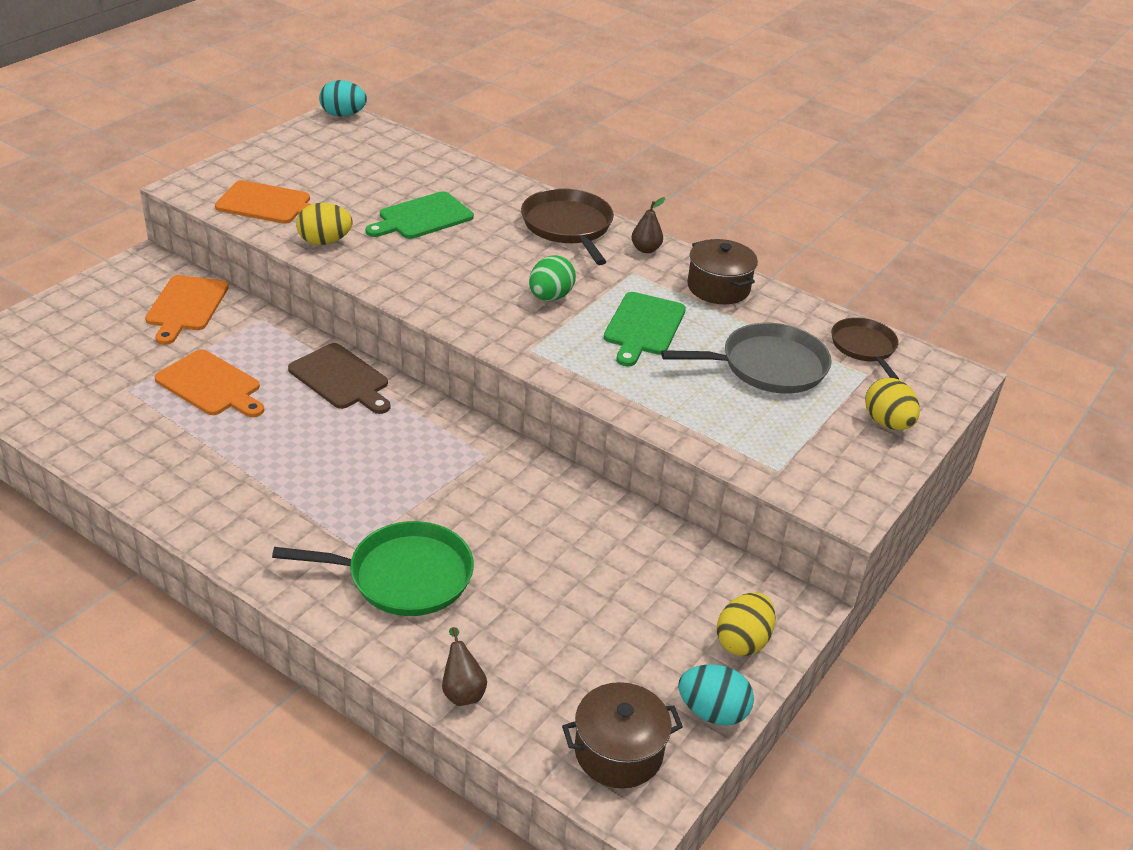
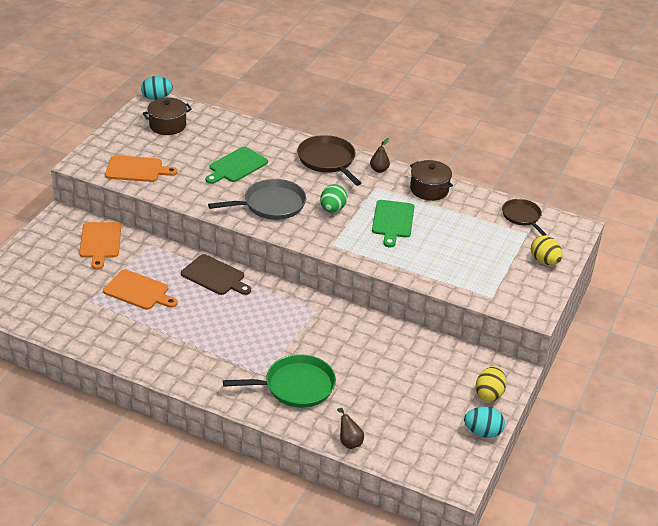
camera: 10 degrees left, 0 degrees up
(324, 241) = (183, 191): yellow egg -> none
(618, 752) = (440, 459): brown pot -> brown pot (167, 125)
(768, 366) = (470, 236): grey pan -> grey pan (271, 204)

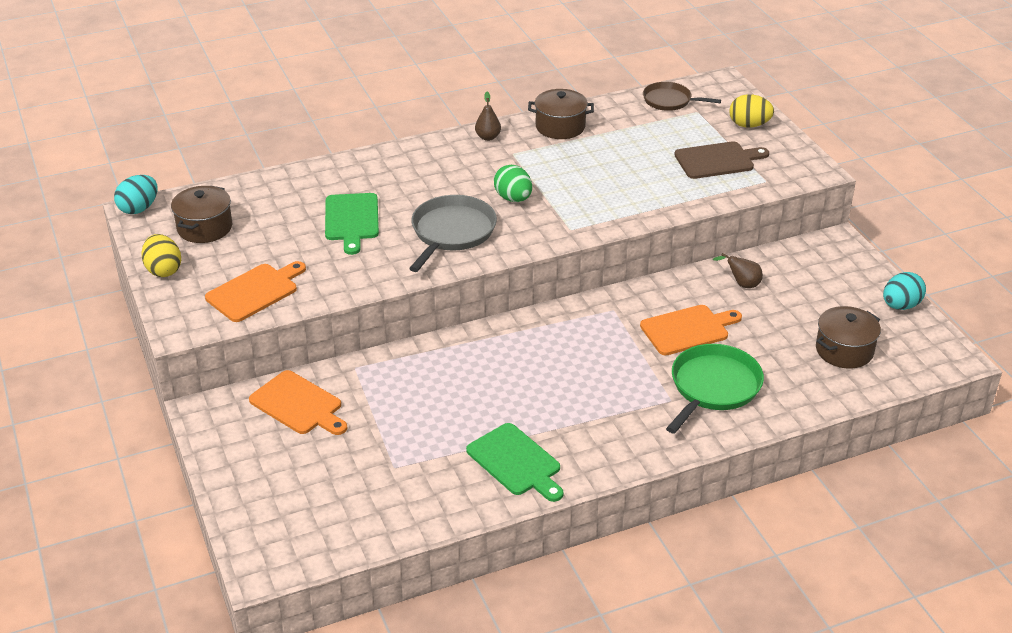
camera: 45 degrees left, 0 degrees up
(138, 291) = (425, 419): orange cutting board -> orange cutting board (687, 329)
(215, 276) = (471, 349): brown cutting board -> brown cutting board (717, 160)
(328, 160) = (428, 158): brown pan -> none
(349, 441) = (831, 396): brown pear -> brown pear (742, 284)
(393, 221) = (581, 173): green cutting board -> green cutting board (516, 462)
(401, 427) = (844, 350): none -> brown pot
(489, 394) = (852, 272): yellow egg -> yellow egg (163, 270)

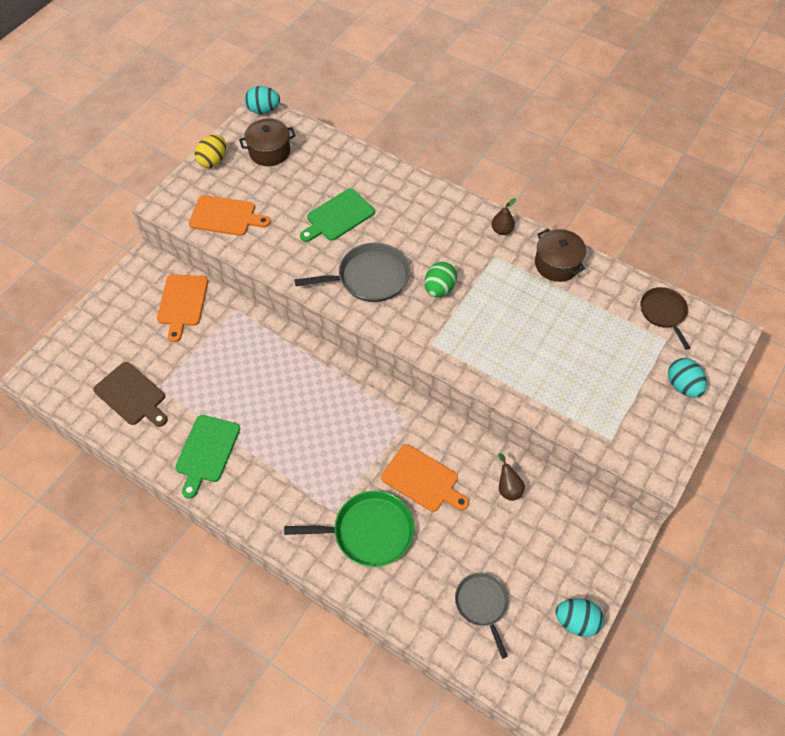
camera: 55 degrees right, 20 degrees up
(717, 160) = (608, 390): brown cutting board -> brown cutting board (132, 395)
(749, 125) = (682, 386): yellow egg -> turquoise egg
(844, 350) = (482, 604): brown pot -> grey pan

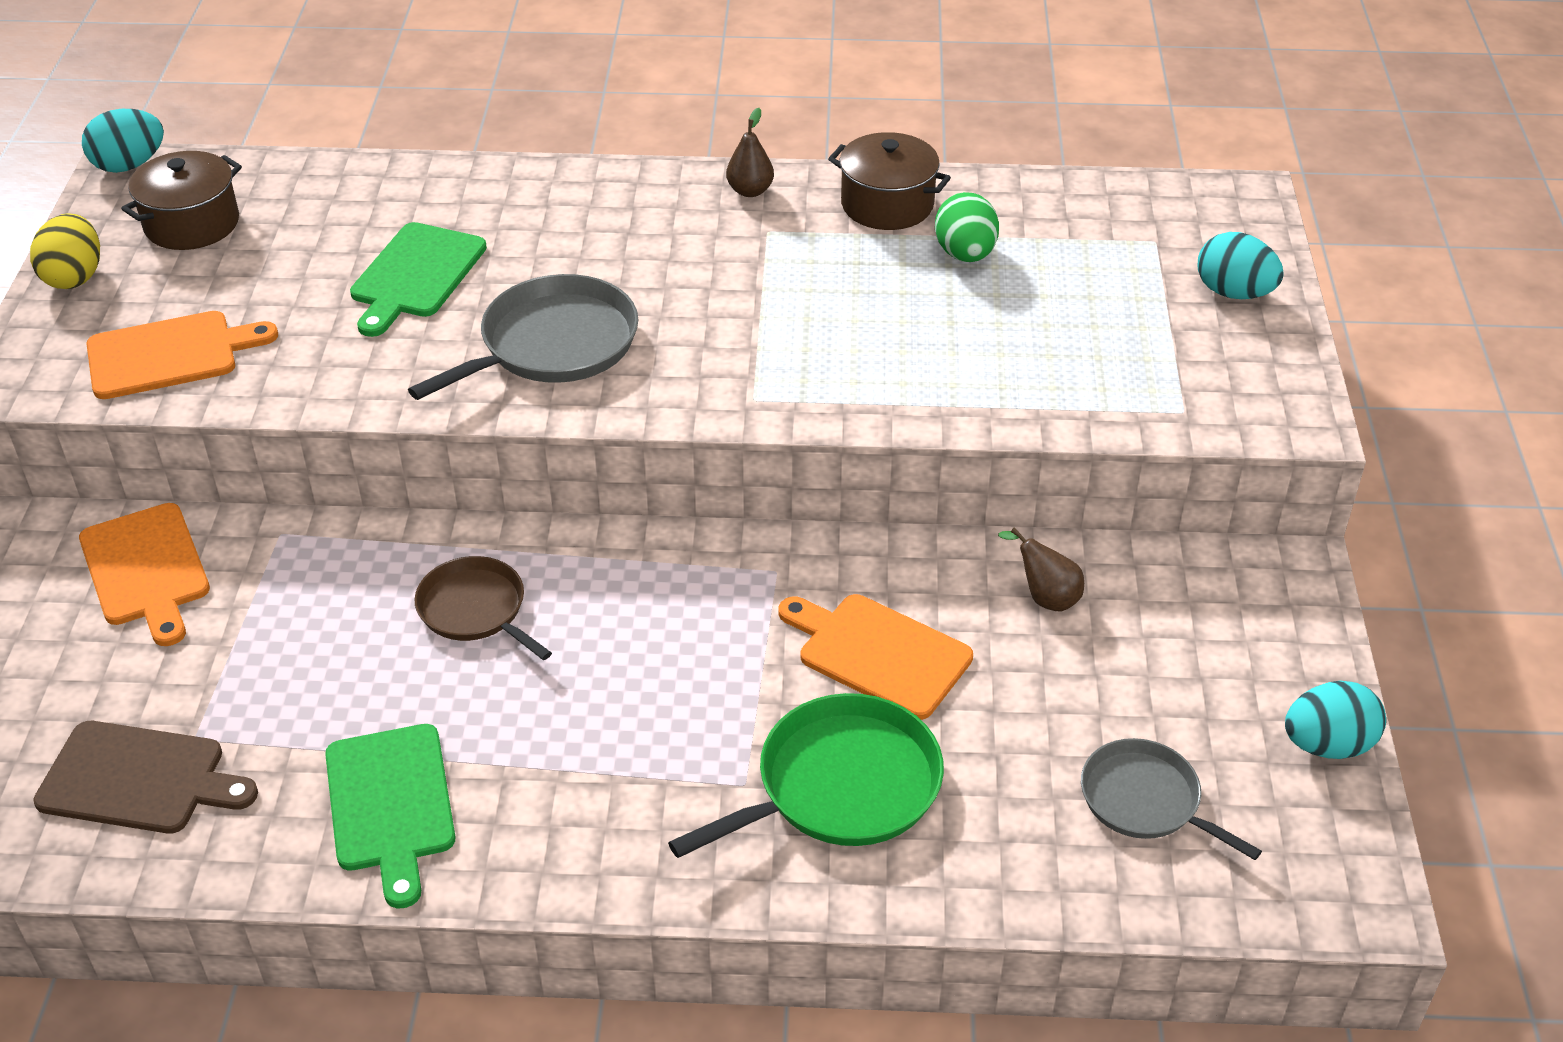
camera: 30 degrees left, 15 degrees down
(422, 479) = (878, 654): orange cutting board -> orange cutting board turned 150 degrees counterclockwise
(439, 289) = (703, 313): green egg -> green egg (965, 254)
(663, 313) = (1120, 207): brown pan -> brown pan (476, 610)

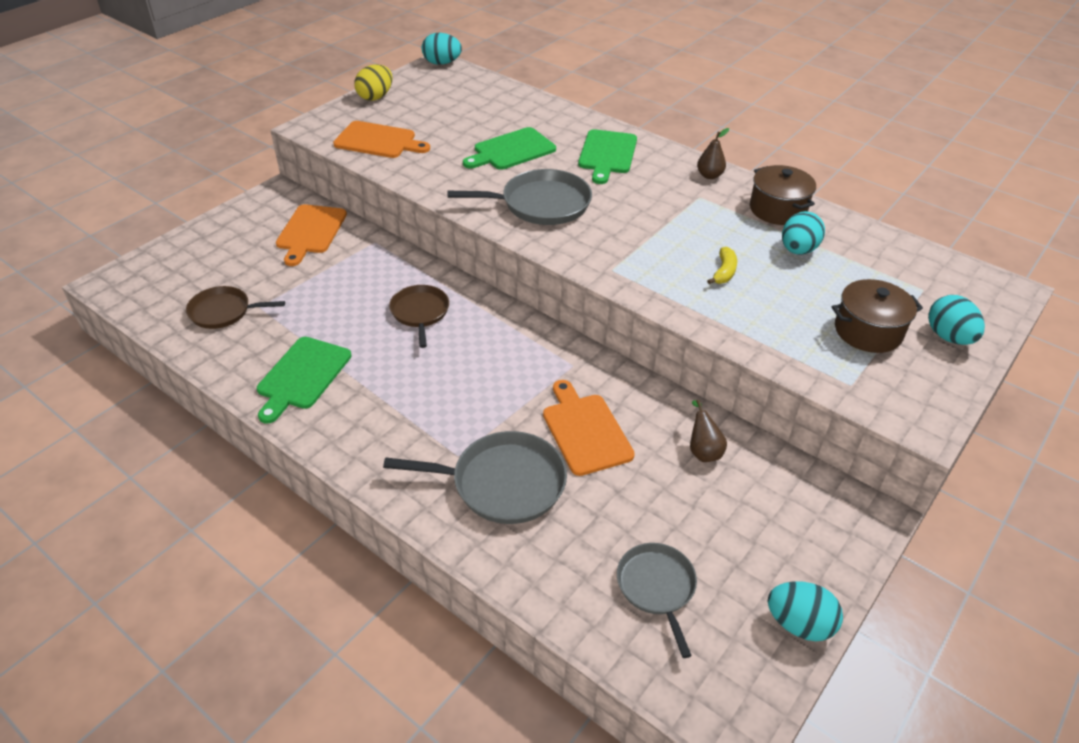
camera: 35 degrees right, 0 degrees up
(139, 779) = (223, 312): brown cutting board -> brown pan
(192, 224) = (442, 94): brown pot -> brown pot (868, 331)
(571, 218) = (607, 154): none -> green cutting board
(840, 786) = (502, 483): green pan -> grey pan
(903, 331) = (724, 272): none -> yellow banana
(965, 254) = (798, 250): green egg -> turquoise egg

